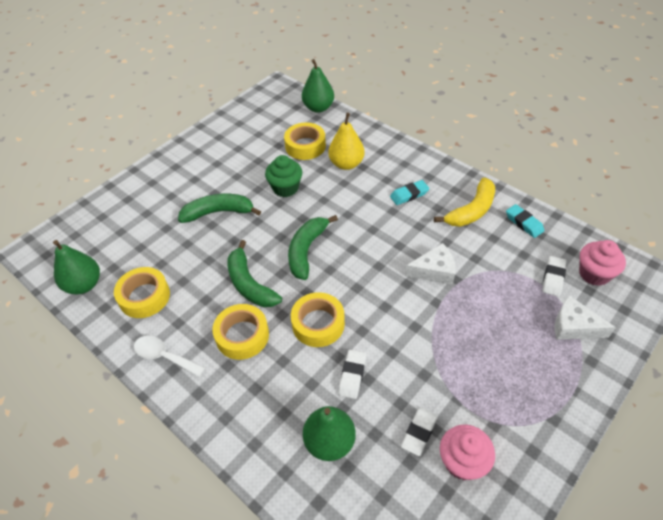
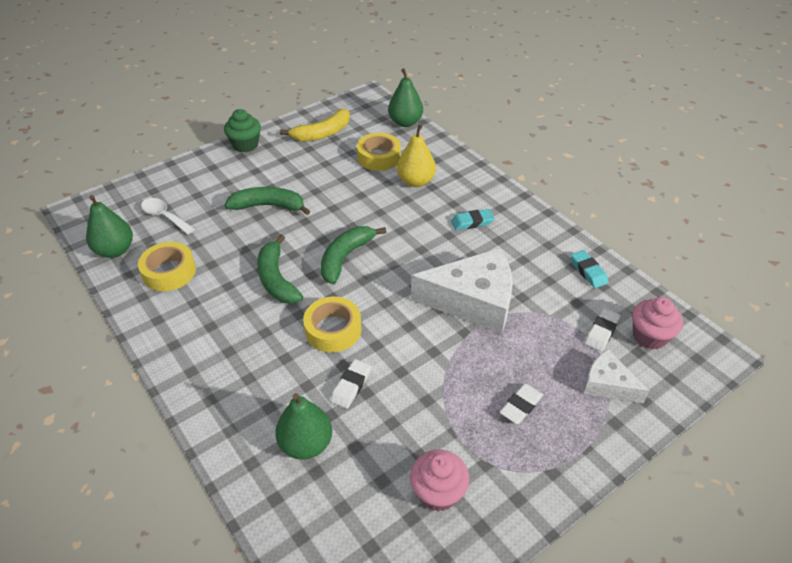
camera: 10 degrees right, 5 degrees down
(164, 356) = (169, 331): white spoon -> white spoon (164, 216)
(242, 336) = (252, 326): yellow tape -> none
(285, 188) = (344, 194): green cupcake -> green cupcake (245, 145)
(419, 432) = (402, 454): white eraser -> white eraser (521, 406)
(434, 271) = (473, 301): white cheese -> white cheese, size x1.87
(471, 210) = (534, 249): yellow banana -> yellow banana (322, 133)

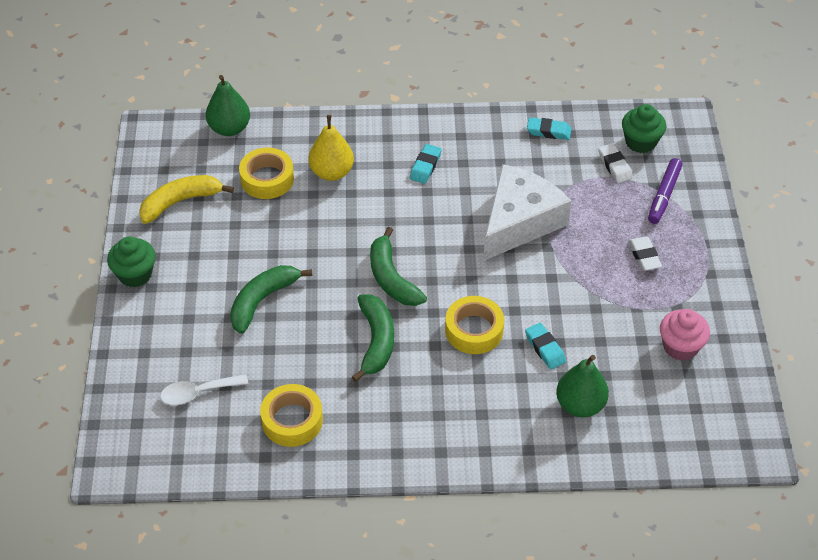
camera: 55 degrees left, 5 degrees up
(115, 250) = (216, 454): green pear -> none
(276, 279) = (376, 341): green banana -> green banana turned 105 degrees counterclockwise
(322, 133) = (180, 202): yellow banana -> yellow banana turned 120 degrees counterclockwise
(351, 386) = (545, 348): white eraser -> turquoise eraser
(607, 384) = (664, 195): white cheese -> purple marker
(649, 336) = (640, 142): pink cupcake -> green cupcake

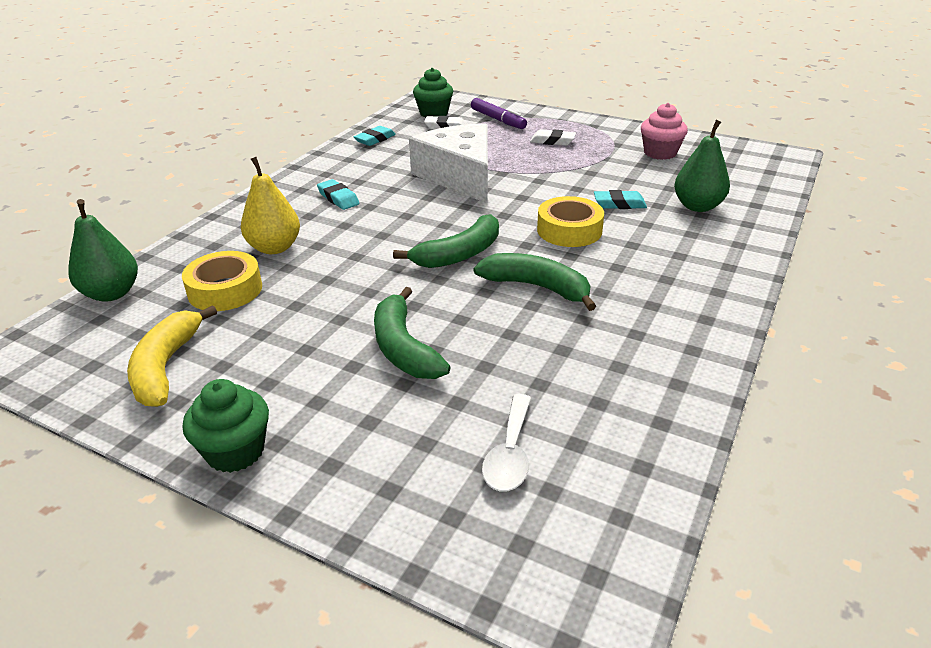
camera: 60 degrees left, 15 degrees down
(292, 420) = (614, 381): yellow tape -> none
(392, 278) = (459, 254): green banana -> green banana turned 45 degrees counterclockwise

